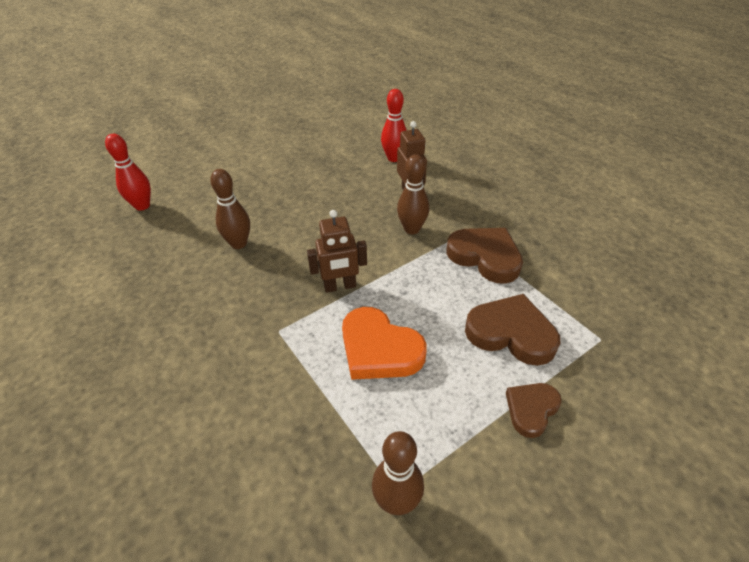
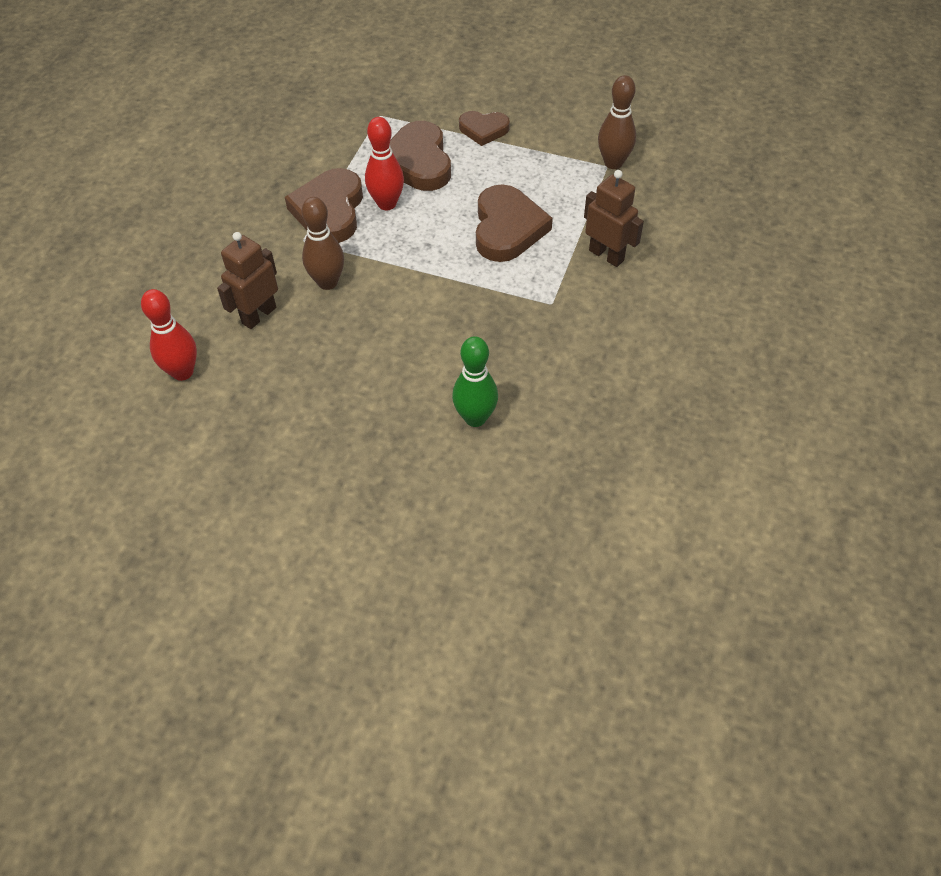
camera: 125 degrees left, 10 degrees up
(142, 206) = (500, 588): red bowling pin -> red bowling pin (387, 204)
(239, 243) = (475, 418): brown bowling pin -> green bowling pin
(340, 286) = (461, 292): brown robot -> brown robot (606, 255)
(379, 349) = (507, 228): orange heart -> brown heart

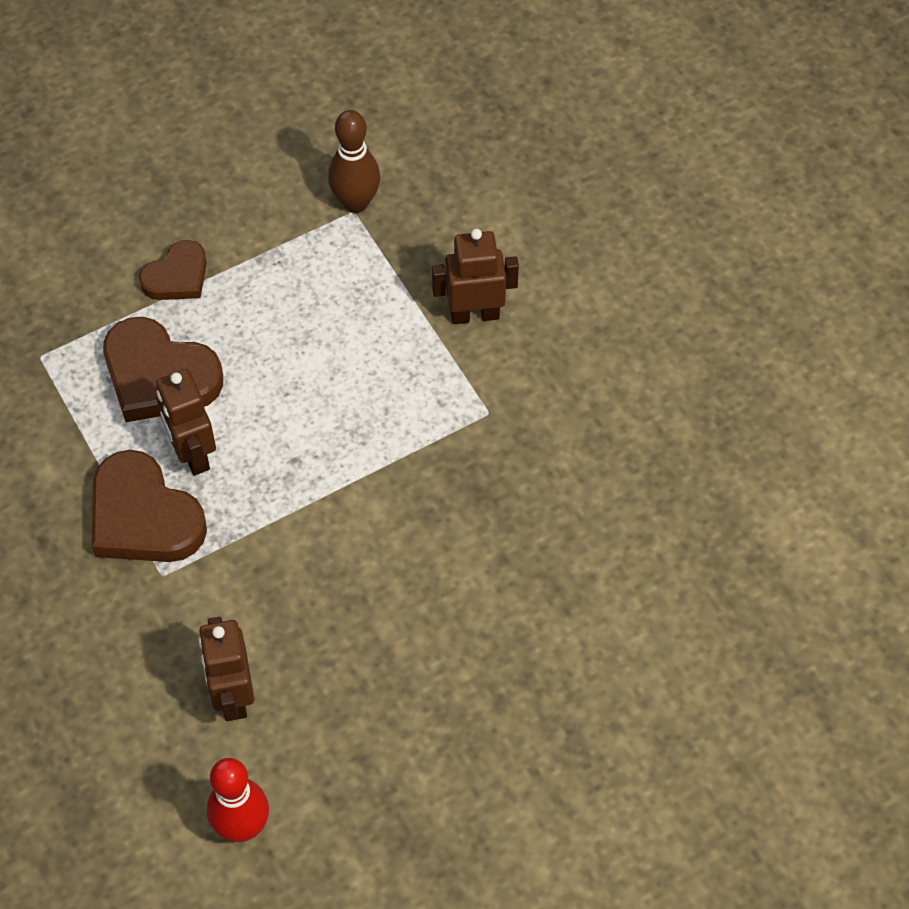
camera: 50 degrees left, 5 degrees up
(327, 282) = (252, 595): brown bowling pin -> none
(387, 204) = (192, 453): red bowling pin -> brown robot
(475, 418) = (567, 592): green bowling pin -> none
(507, 228) = (348, 370): brown heart -> none

